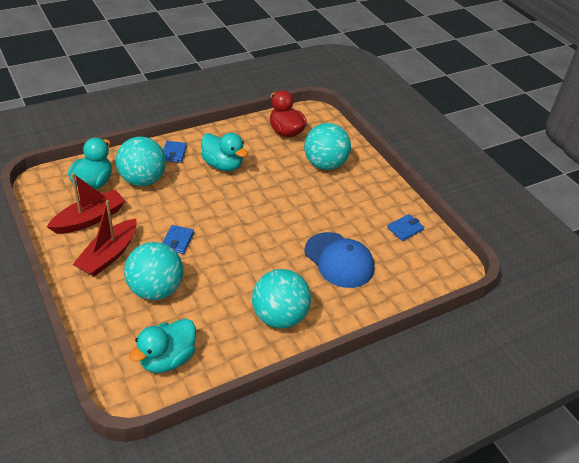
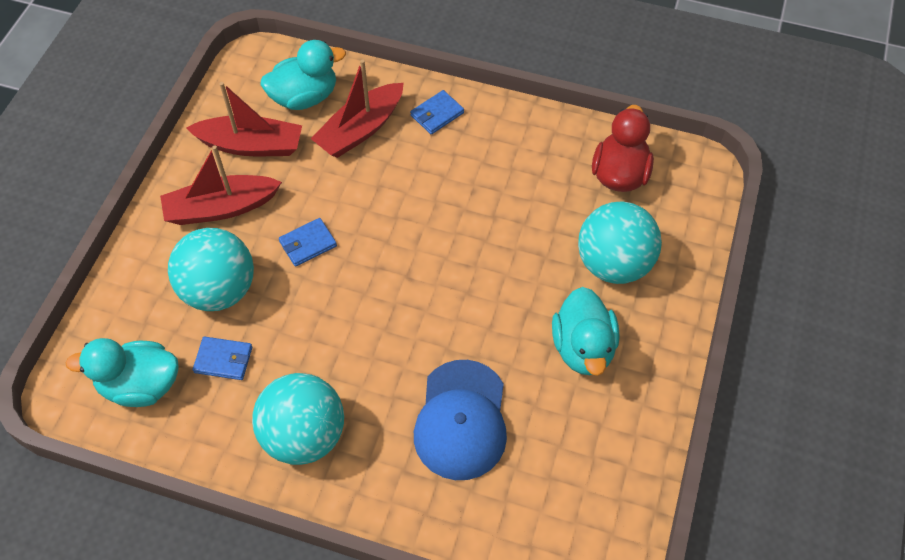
camera: 50 degrees right, 15 degrees up
(142, 180) = (360, 130): turquoise ball -> red boat
(222, 165) = (476, 172): turquoise duck -> turquoise duck (583, 348)
(405, 229) = (606, 447): blue wallet -> blue wallet (223, 360)

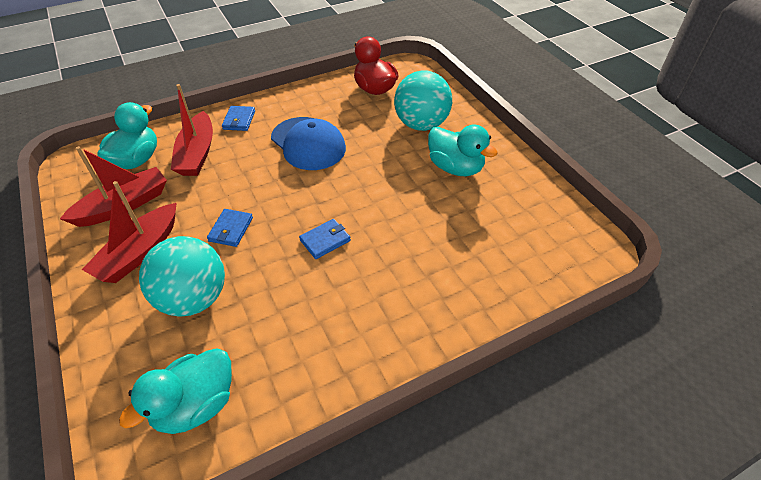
camera: 45 degrees left, 10 degrees down
(223, 360) = (246, 336): blue wallet -> blue wallet (325, 240)
(304, 435) = (358, 332): turquoise ball -> none
(461, 420) = (440, 246): blue cap -> blue cap (308, 143)

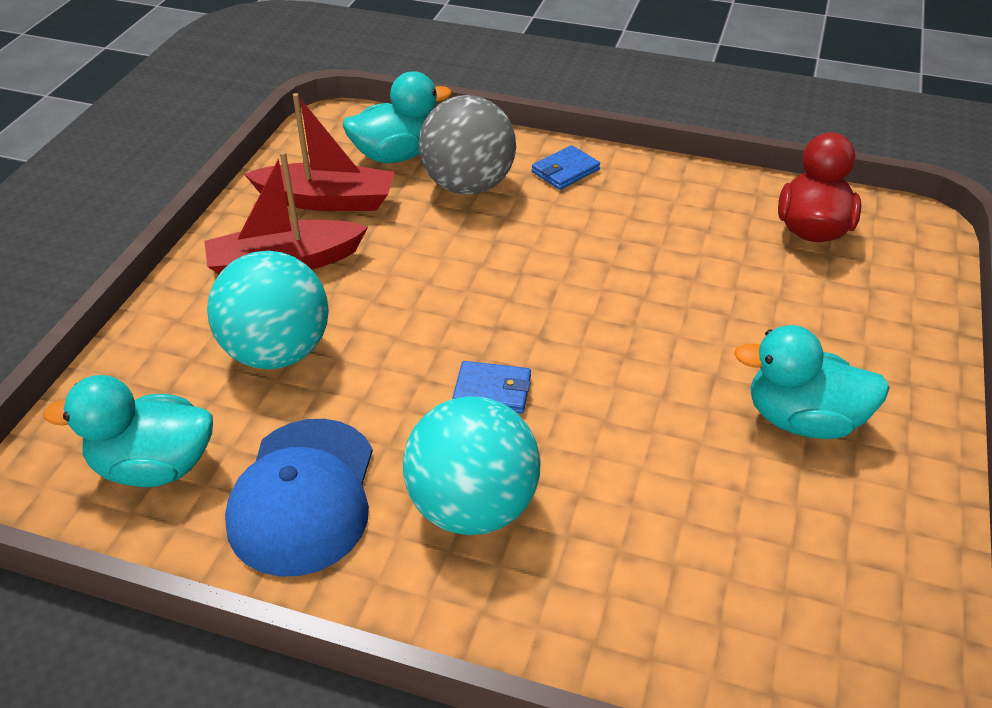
camera: 45 degrees right, 5 degrees down
(197, 153) = (468, 185): red boat -> grey ball
(231, 229) = (401, 301): blue wallet -> none
(308, 143) = (619, 252): blue cap -> blue cap (303, 496)
(421, 124) = (825, 323): turquoise ball -> turquoise ball (472, 507)
(455, 168) = (802, 420): turquoise duck -> turquoise duck turned 105 degrees clockwise

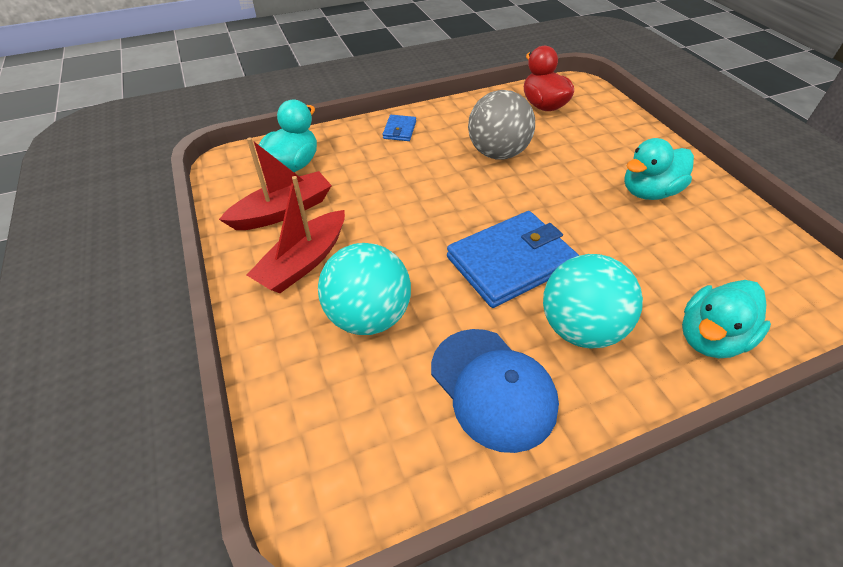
camera: 40 degrees left, 5 degrees up
(154, 466) = (382, 439): turquoise duck -> turquoise duck (710, 338)
(468, 185) = (358, 162): grey ball -> grey ball (497, 153)
(492, 391) = (510, 262): blue wallet -> blue wallet, size x2.21

